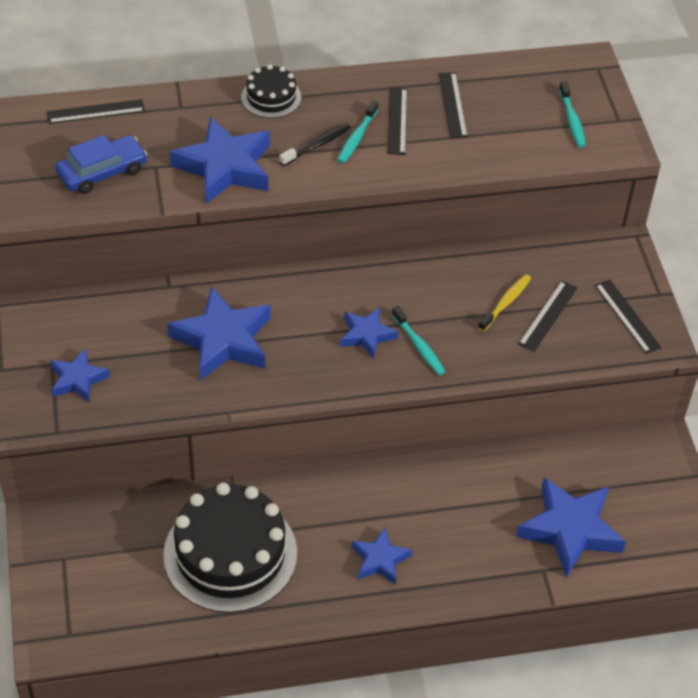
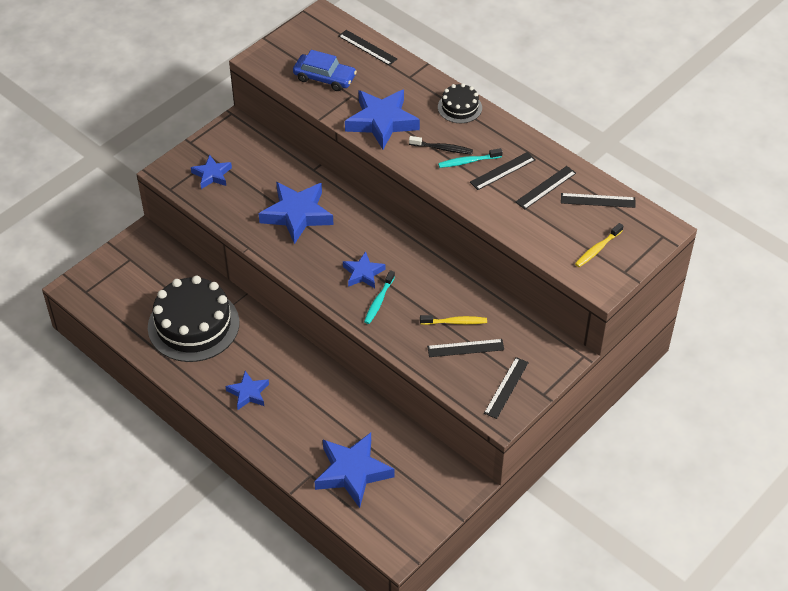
camera: 55 degrees right, 0 degrees up
(507, 81) = (598, 200): none -> black ruler
(572, 120) = (597, 249): turquoise toothbrush -> yellow toothbrush

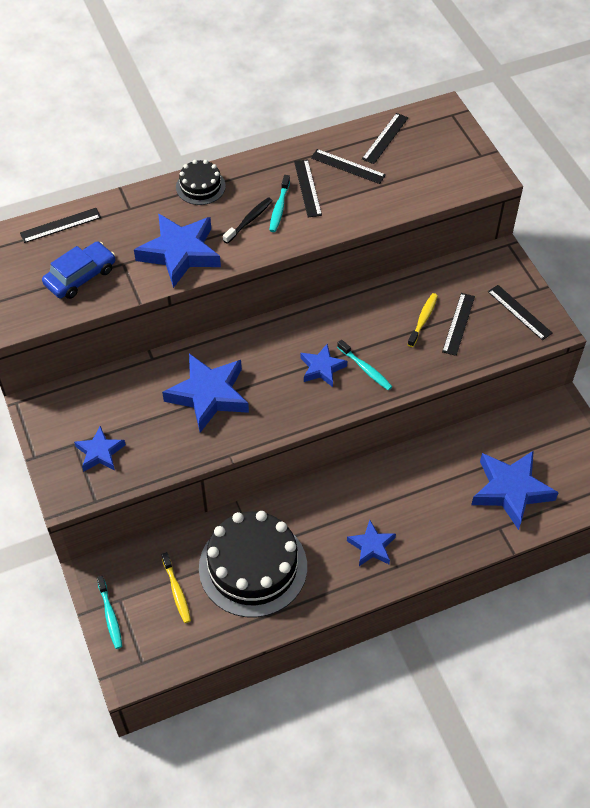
camera: 65 degrees left, 5 degrees up
(114, 259) = (110, 616): none -> turquoise toothbrush
(546, 187) = (348, 166): black ruler -> black ruler turned 45 degrees counterclockwise
(597, 249) = (444, 162): yellow toothbrush -> yellow toothbrush (177, 591)

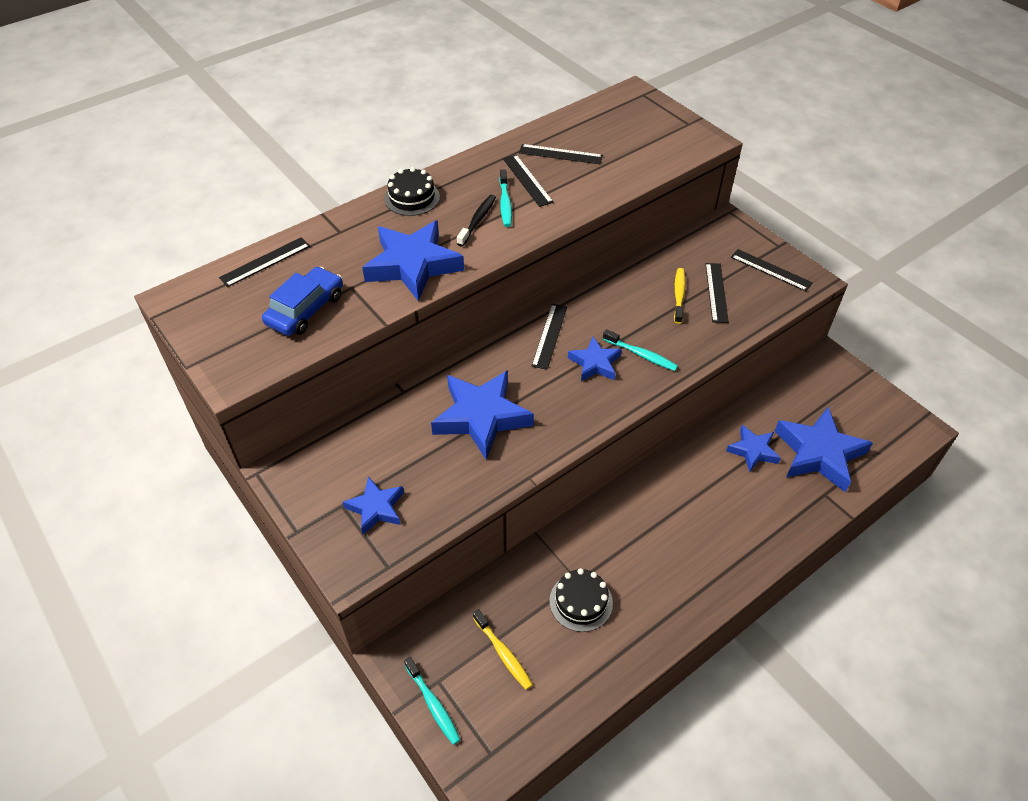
camera: 15 degrees left, 5 degrees down
(253, 567) = (581, 602): black cake -> black cake, size x0.49
(371, 546) = (702, 546): blue star -> blue star (753, 451)
(385, 138) = (587, 124): black ruler -> black ruler (549, 336)

